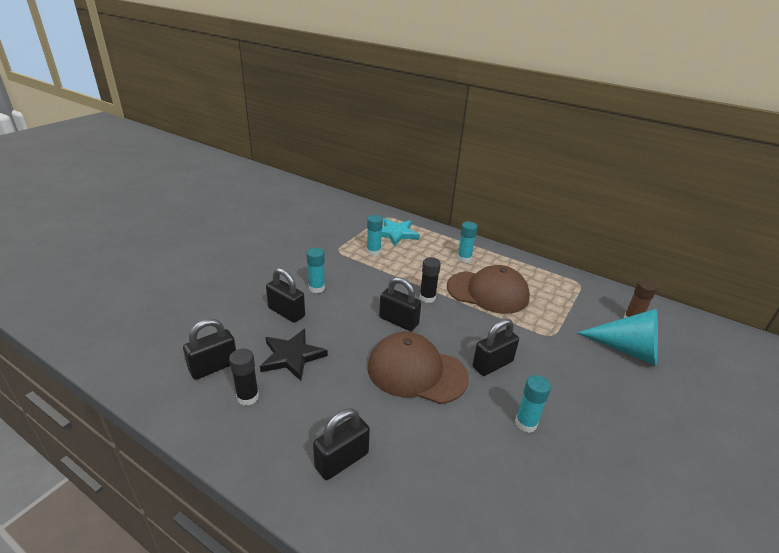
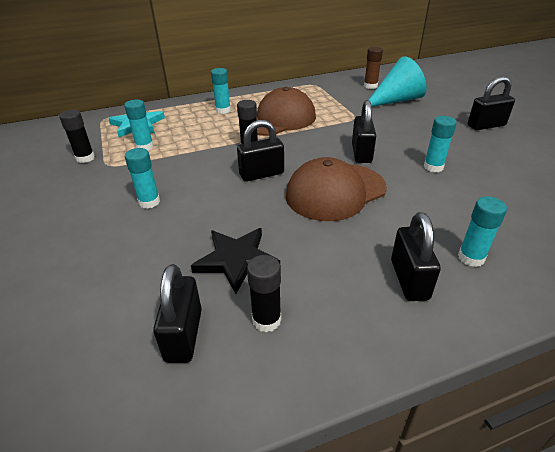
camera: 50 degrees left, 5 degrees up
(286, 312) = (160, 238): black padlock -> black padlock (486, 125)
(336, 238) = (85, 158): none -> black glue stick
(403, 495) = (471, 258): none -> turquoise glue stick

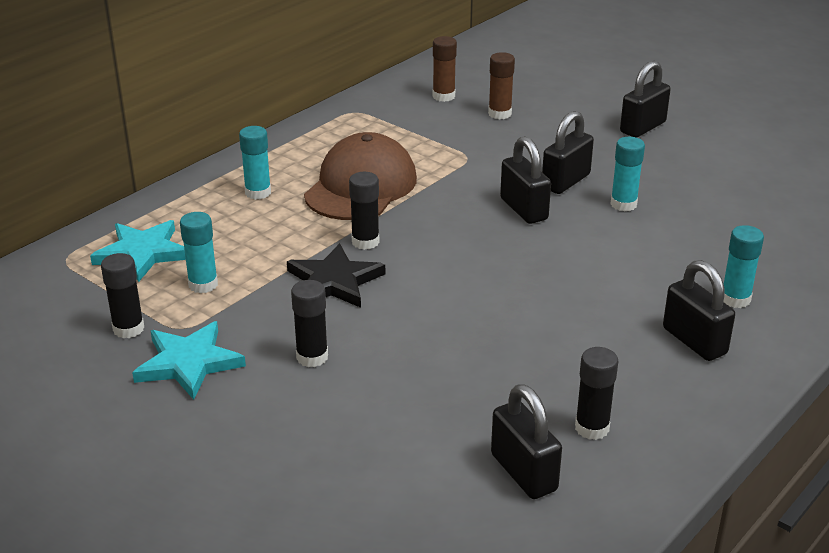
camera: 30 degrees left, 5 degrees down
(88, 184) = (188, 363): none -> turquoise star
(149, 202) = (312, 357): turquoise glue stick -> black glue stick
(236, 260) = (500, 385): black star -> black star (334, 281)
(261, 174) = (423, 275): black padlock -> black padlock (566, 181)
(335, 191) = (537, 270): brown cap -> none
(395, 100) = (499, 114): turquoise cone -> brown glue stick

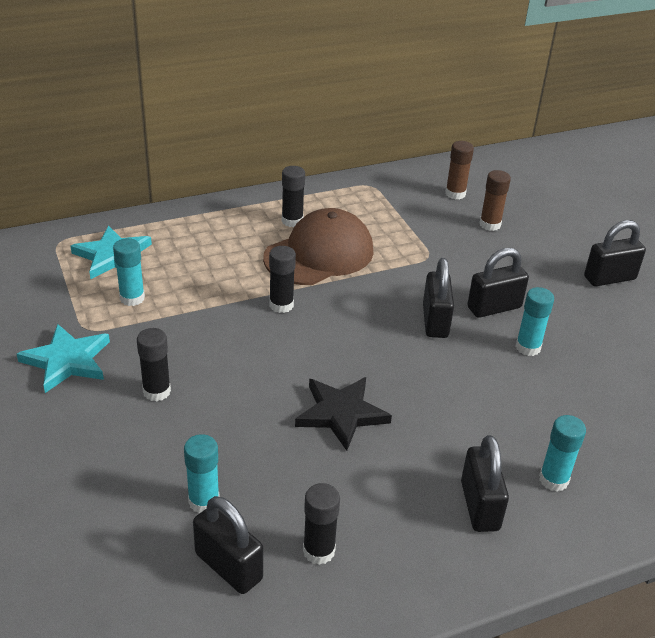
camera: 25 degrees right, 5 degrees up
(128, 329) = (51, 315): black glue stick -> black glue stick (292, 221)
(258, 193) = (237, 233): turquoise glue stick -> turquoise glue stick (204, 501)
(334, 281) = (228, 331): black star -> black star (341, 413)
(523, 472) = (228, 566): black padlock -> black padlock turned 45 degrees counterclockwise

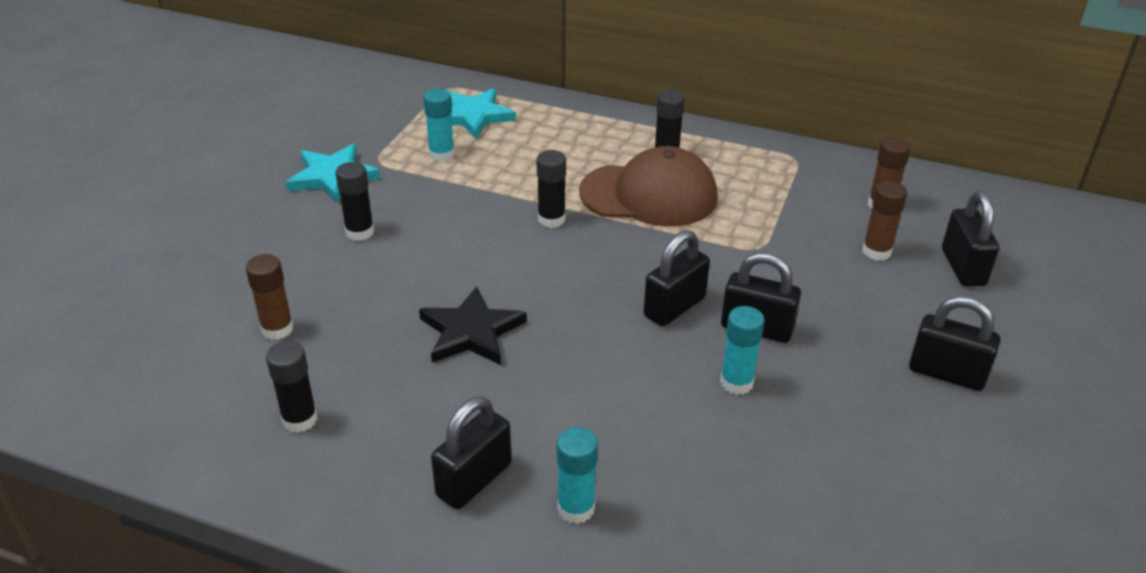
camera: 45 degrees right, 0 degrees up
(204, 501) = (277, 329): turquoise glue stick -> brown glue stick
(228, 566) = (226, 384): black padlock -> black padlock (963, 267)

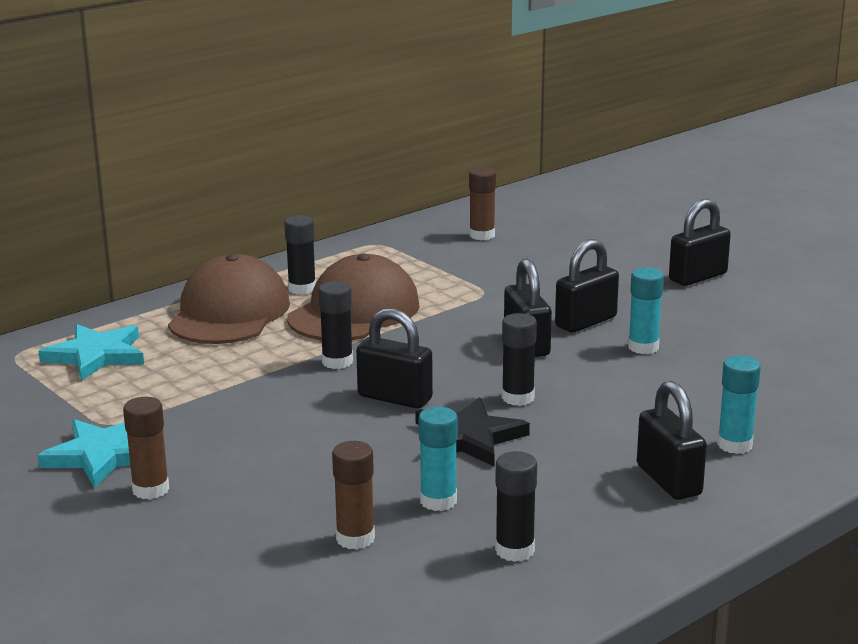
camera: 60 degrees left, 15 degrees down
(359, 232) = (235, 460): black glue stick -> black glue stick (518, 398)
(441, 154) = (147, 388): turquoise glue stick -> turquoise glue stick (438, 501)
(590, 140) = (229, 313): none -> brown cap
(876, 252) = (538, 255): brown glue stick -> brown glue stick (150, 490)
(963, 267) = (588, 235): black padlock -> black padlock (395, 398)

